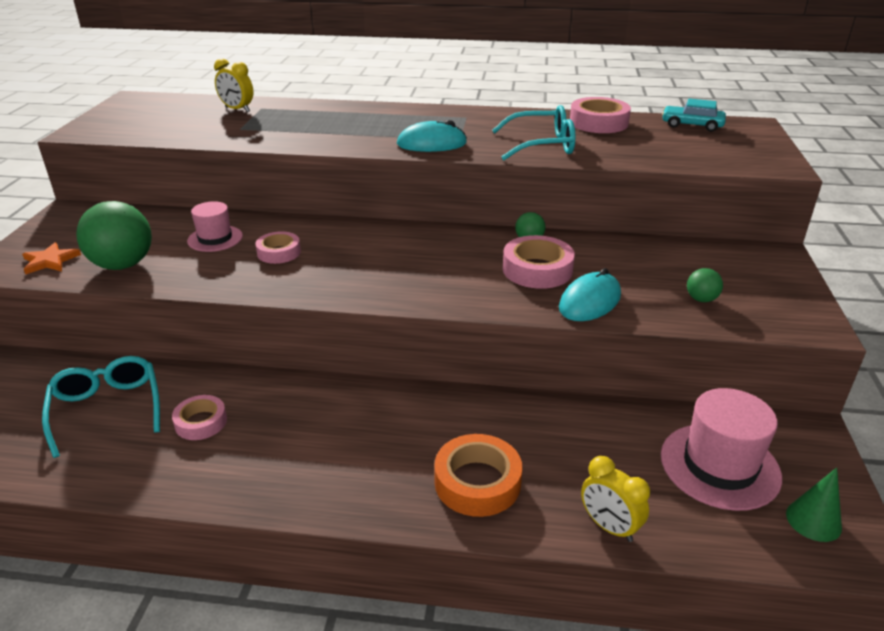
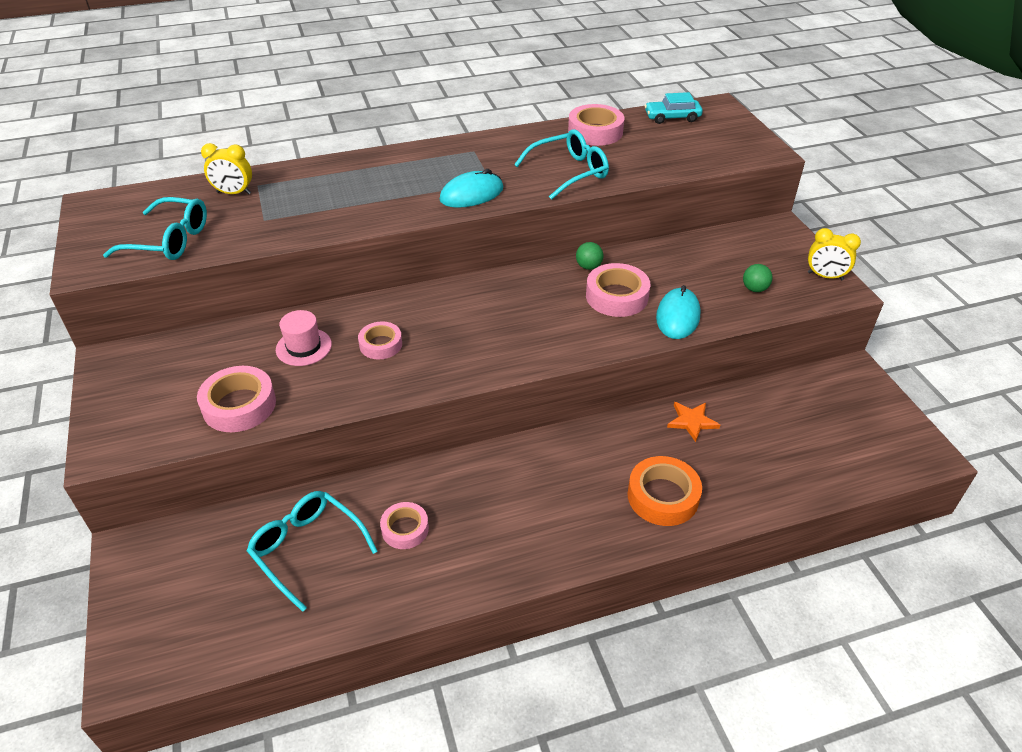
camera: 25 degrees left, 10 degrees up
(50, 261) = (156, 424): orange star -> orange star (692, 421)
(123, 265) = (239, 405): green ball -> pink tape
(155, 127) = (168, 240): none -> turquoise glasses
(609, 527) = (772, 496): yellow clock -> yellow clock (825, 276)
(719, 466) = (813, 420): pink hat -> none
(813, 520) = (890, 440): green cone -> none

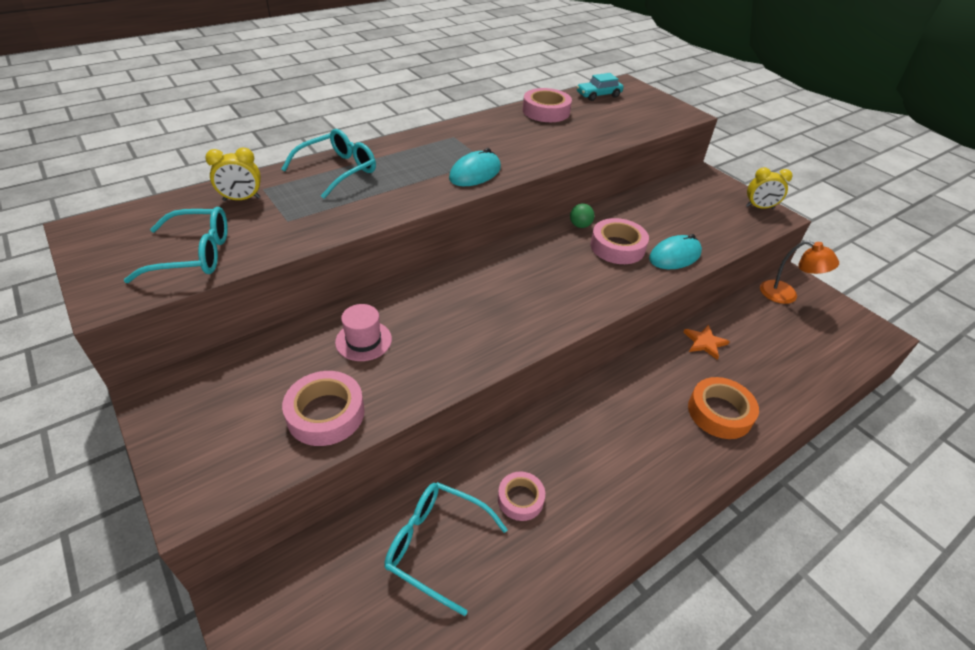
camera: 20 degrees left, 0 degrees up
(381, 344) = (438, 324): pink tape -> none
(568, 172) = (545, 146): turquoise glasses -> turquoise glasses (337, 171)
(678, 316) = (675, 256): turquoise mouse -> turquoise mouse turned 60 degrees clockwise
(754, 289) = (717, 225): green ball -> none
(830, 388) = (786, 295): none -> orange lamp

